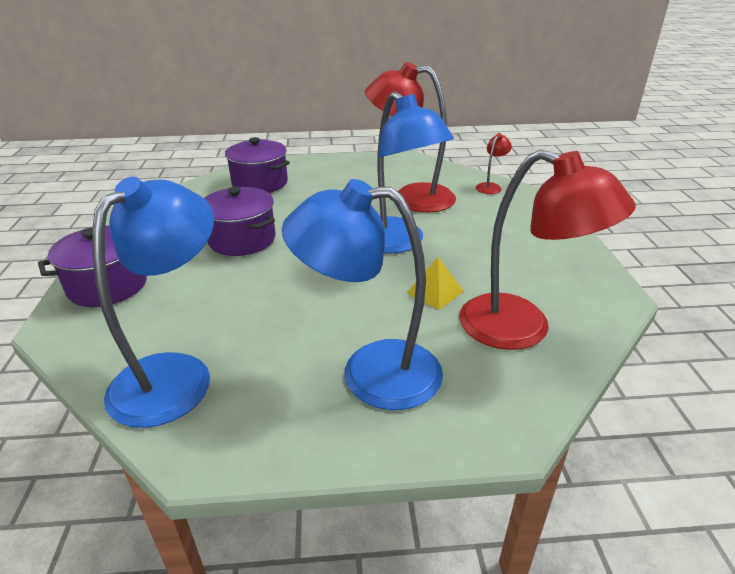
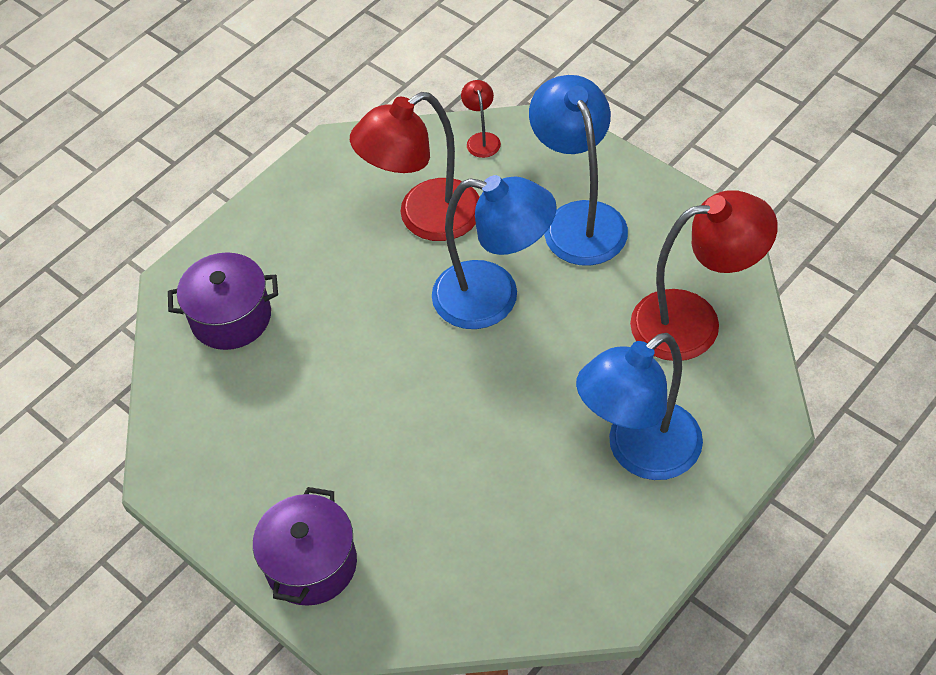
camera: 40 degrees left, 20 degrees up
(175, 374) = (510, 577): blue lamp -> blue lamp (579, 219)
(242, 239) = (345, 411): purple pot -> none
(435, 292) = (593, 334): yellow pyramid -> none

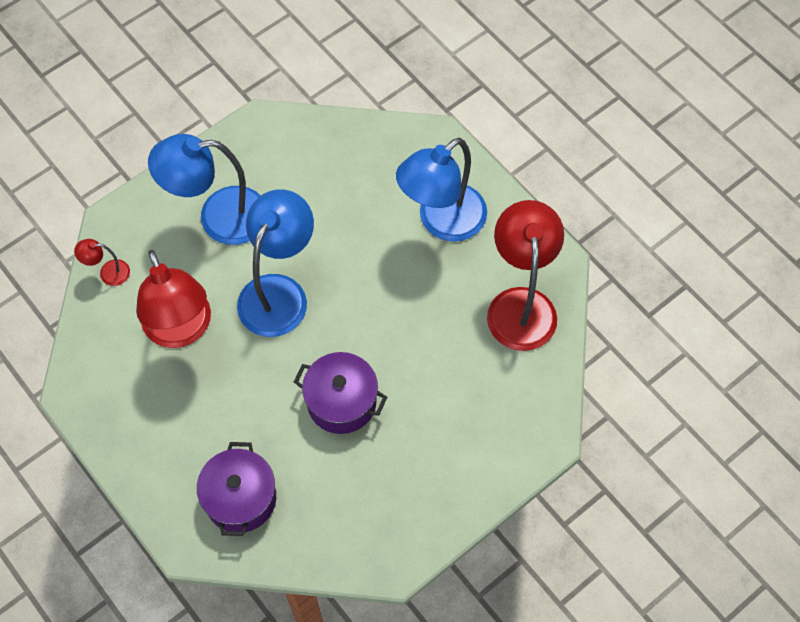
camera: 85 degrees left, 10 degrees up
(311, 564) = (489, 457): purple pot -> purple pot (341, 402)
(639, 452) = (442, 222): blue lamp -> blue lamp turned 75 degrees clockwise
(694, 321) = (339, 162): red lamp -> red lamp (521, 304)

